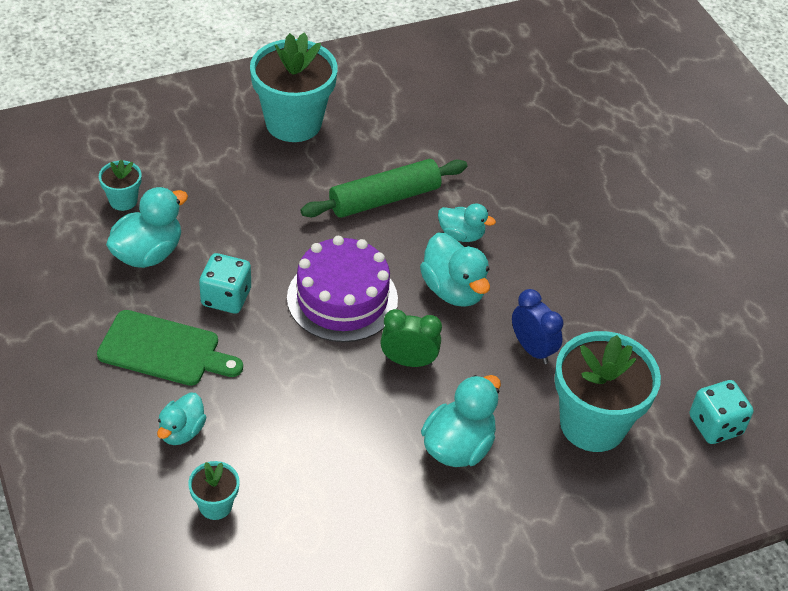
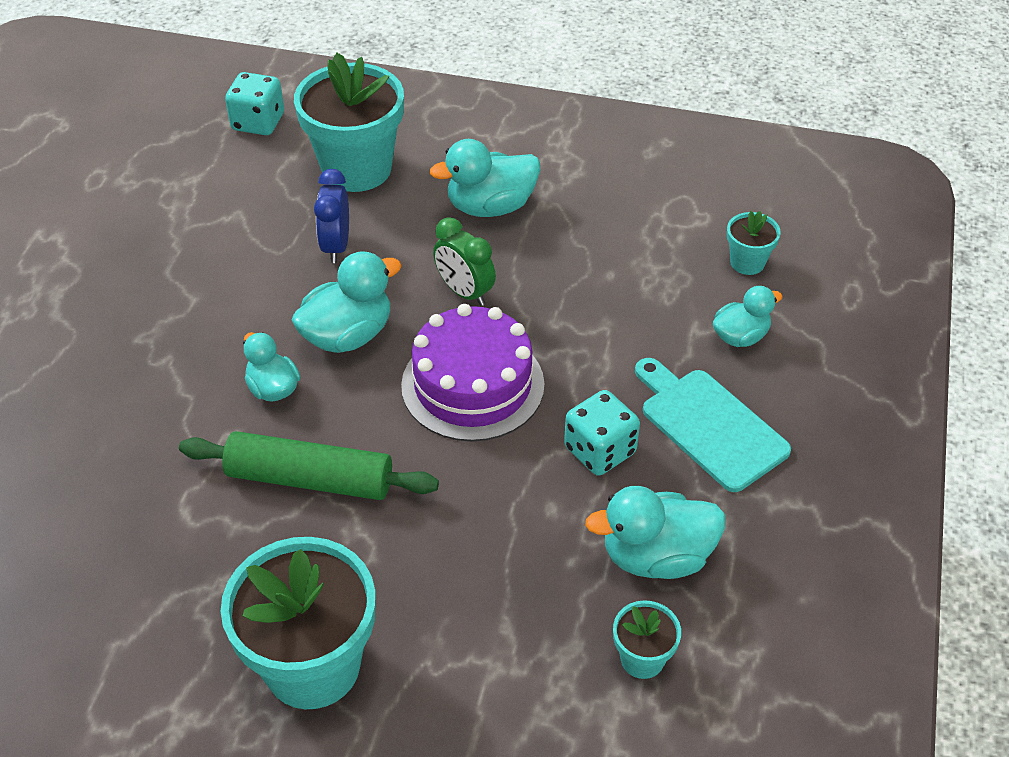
camera: 140 degrees left, 0 degrees up
(164, 350) = (709, 425): green cutting board -> turquoise cutting board
(453, 290) = (348, 335): turquoise duck -> turquoise duck turned 45 degrees clockwise

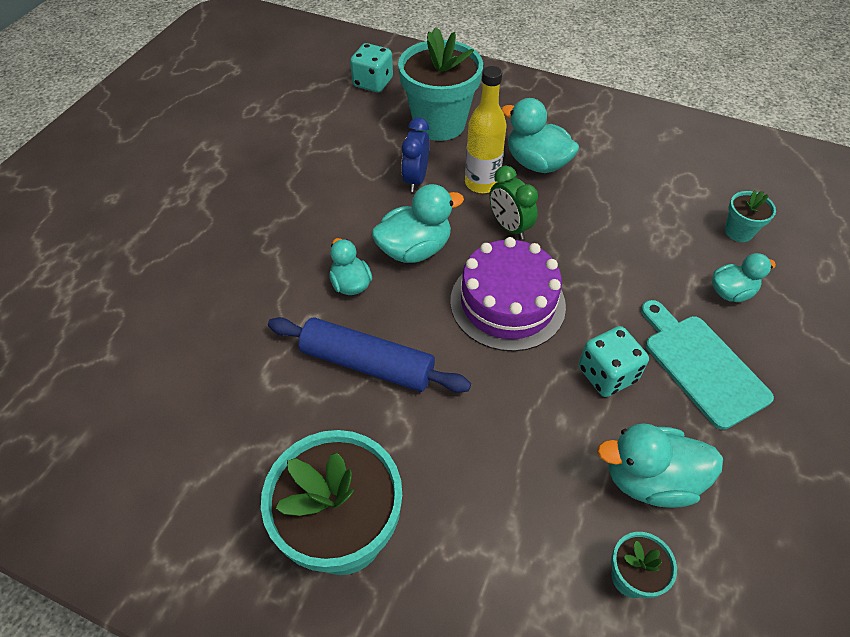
camera: 10 degrees right, 5 degrees up
(310, 479) = (367, 364): green rolling pin -> blue rolling pin
(423, 241) = (482, 183): none -> yellow bottle
(490, 206) = (536, 163): turquoise duck -> turquoise duck turned 45 degrees clockwise

